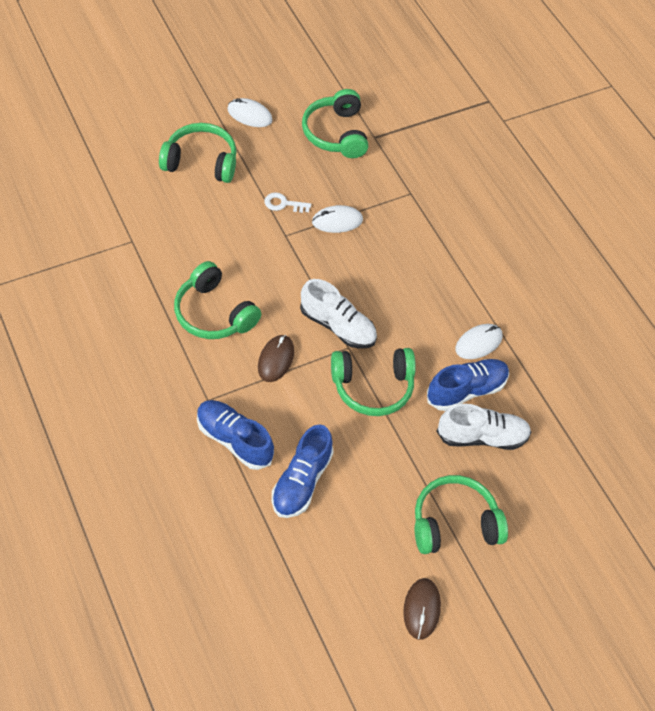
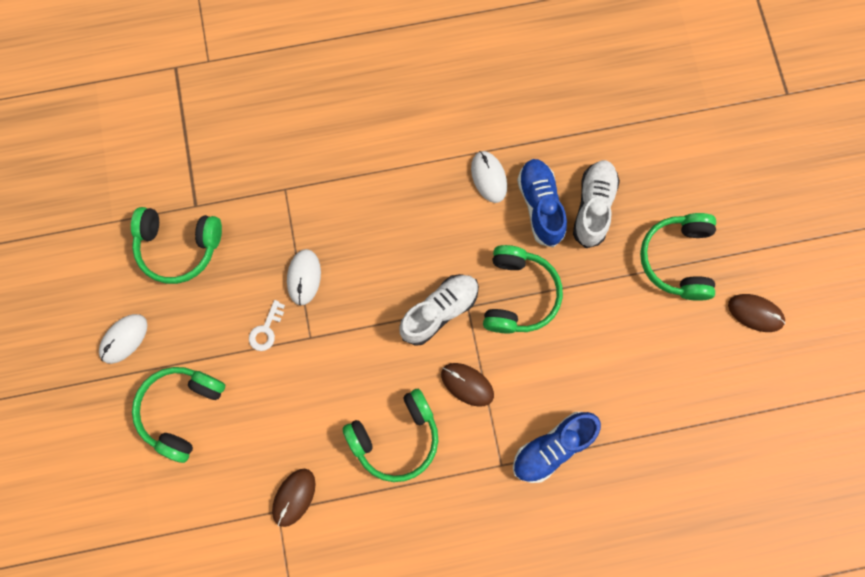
camera: 70 degrees left, 20 degrees up
(146, 250) = (294, 497): none -> brown mouse
(301, 481) = (610, 391): blue shoe -> none

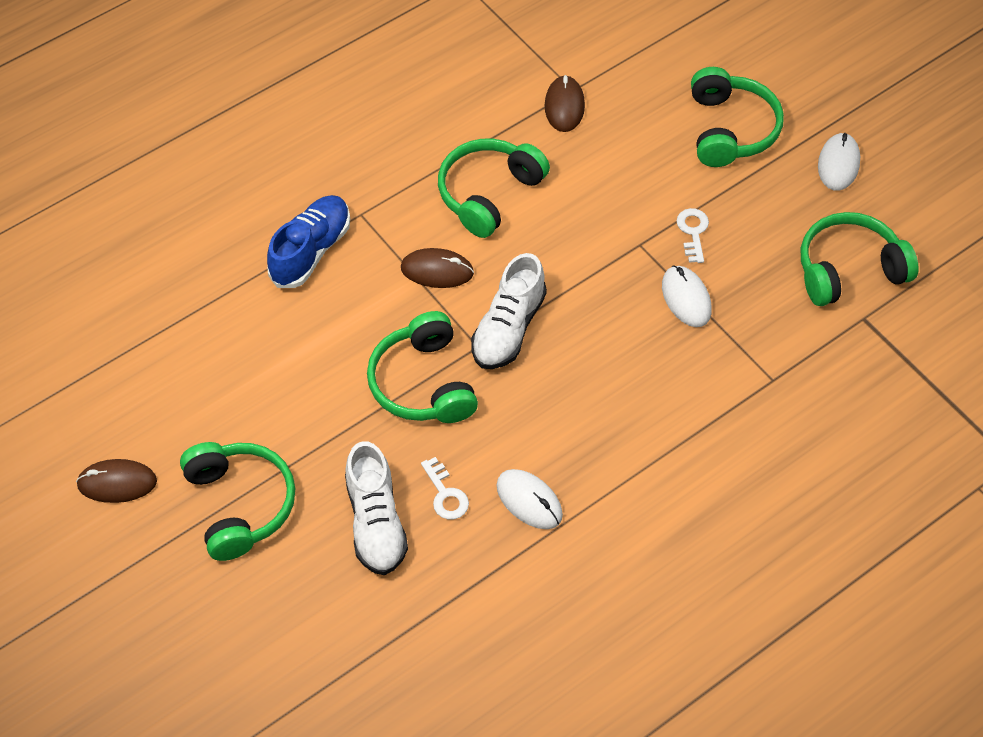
camera: 155 degrees right, 20 degrees down
(540, 206) = (445, 494): blue shoe -> white key

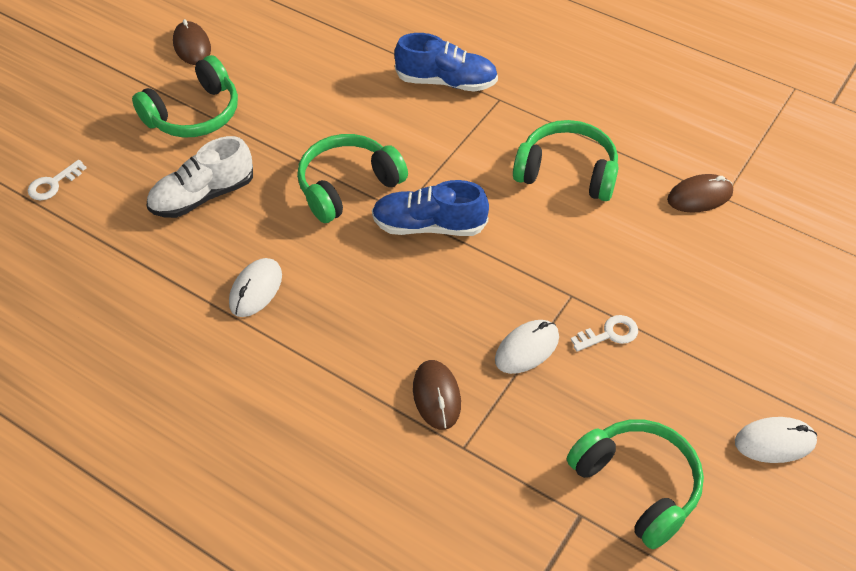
camera: 70 degrees right, 5 degrees down
(437, 271) = (466, 162): brown mouse -> brown mouse (436, 396)
(445, 494) = (243, 232): white key -> white key (53, 184)
(508, 328) = (429, 226): white shoe -> blue shoe
(730, 129) = (758, 332): green headphones -> none

